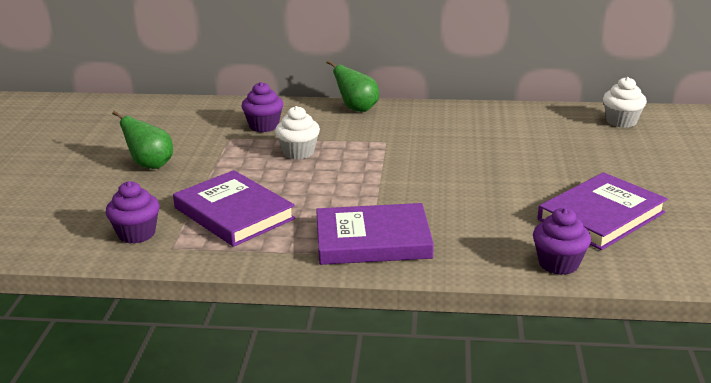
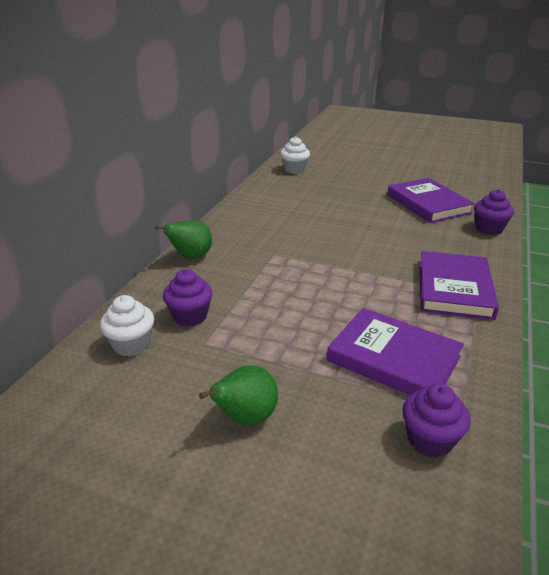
camera: 75 degrees left, 5 degrees up
(234, 213) = (393, 359): purple book -> purple book turned 60 degrees clockwise
(298, 152) = (271, 302): white cupcake -> white cupcake (131, 344)

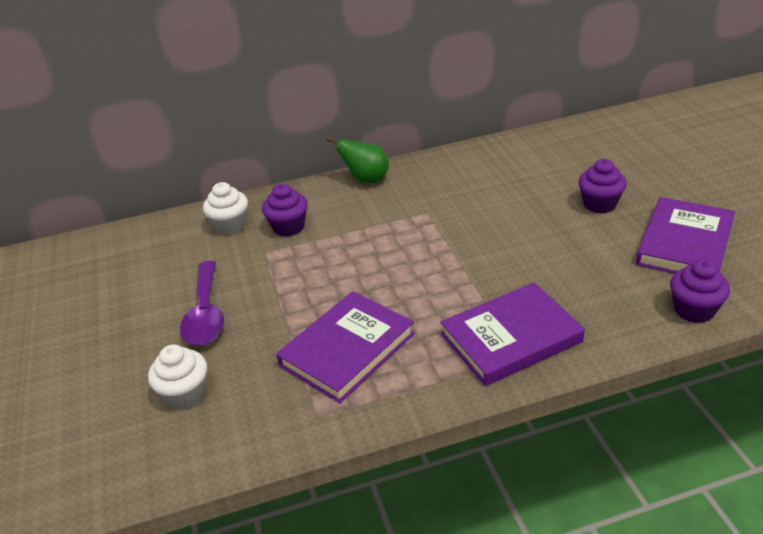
camera: 55 degrees right, 5 degrees up
(245, 418) = (205, 314): green pear -> purple spoon
(294, 170) = (615, 131): white cupcake -> white cupcake (185, 394)
(393, 359) = (347, 350): purple book -> purple book turned 45 degrees clockwise
(430, 439) = (264, 412): purple cupcake -> purple cupcake (599, 204)

